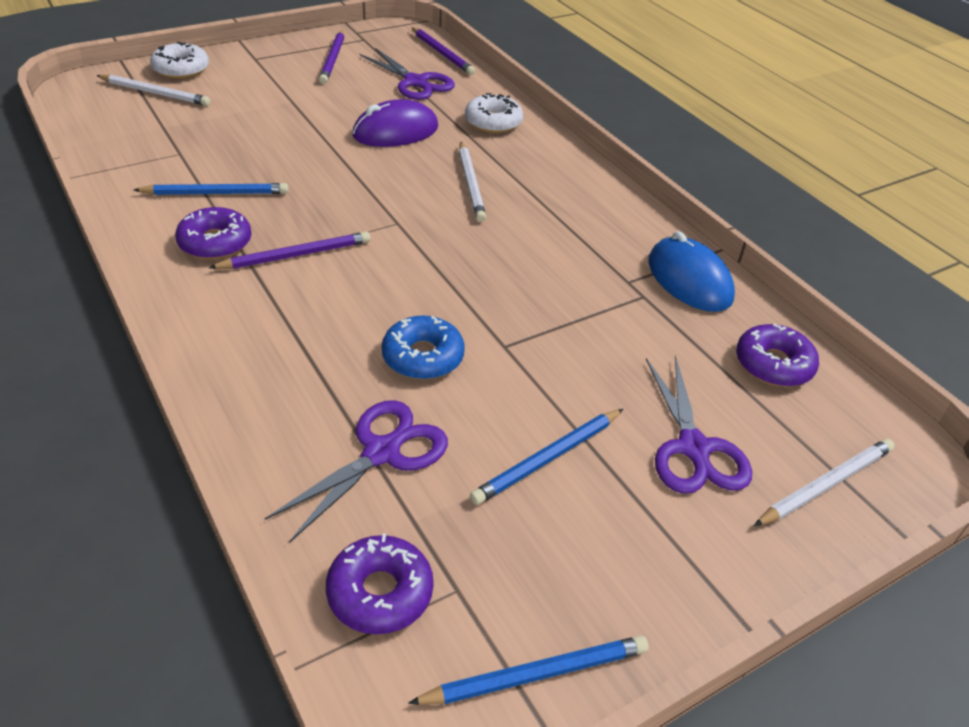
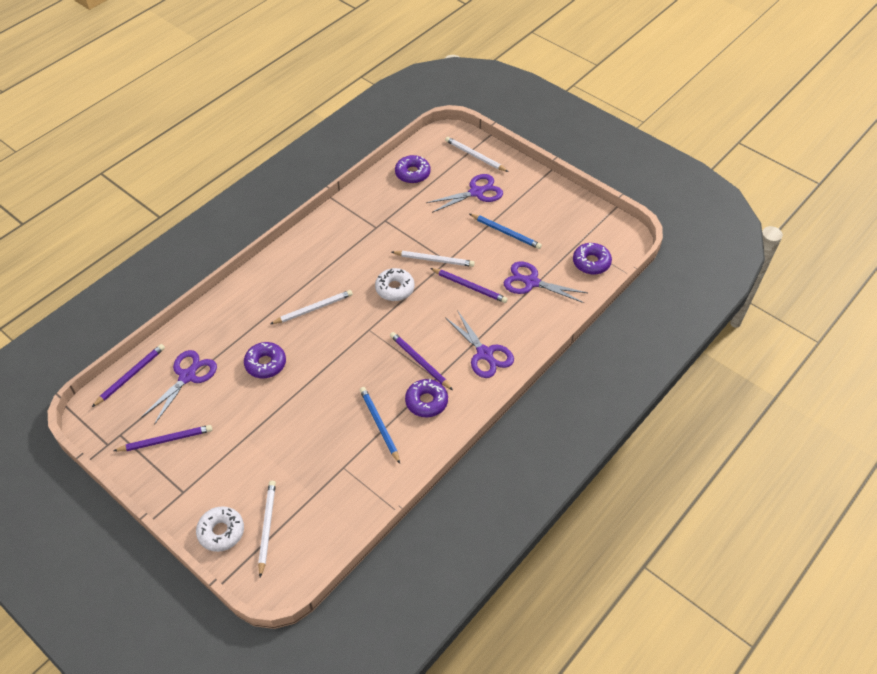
camera: 105 degrees left, 10 degrees up
(254, 329) = (484, 354): none -> purple scissors
(395, 132) = (265, 364): purple mouse -> purple donut
(423, 357) = (469, 286): blue donut -> purple pencil
(493, 122) = (231, 318): white donut -> white donut (395, 288)
(514, 330) = (434, 260): none -> white pencil
(535, 674) = (596, 217): blue pencil -> none
(689, 280) = (364, 206): blue mouse -> none

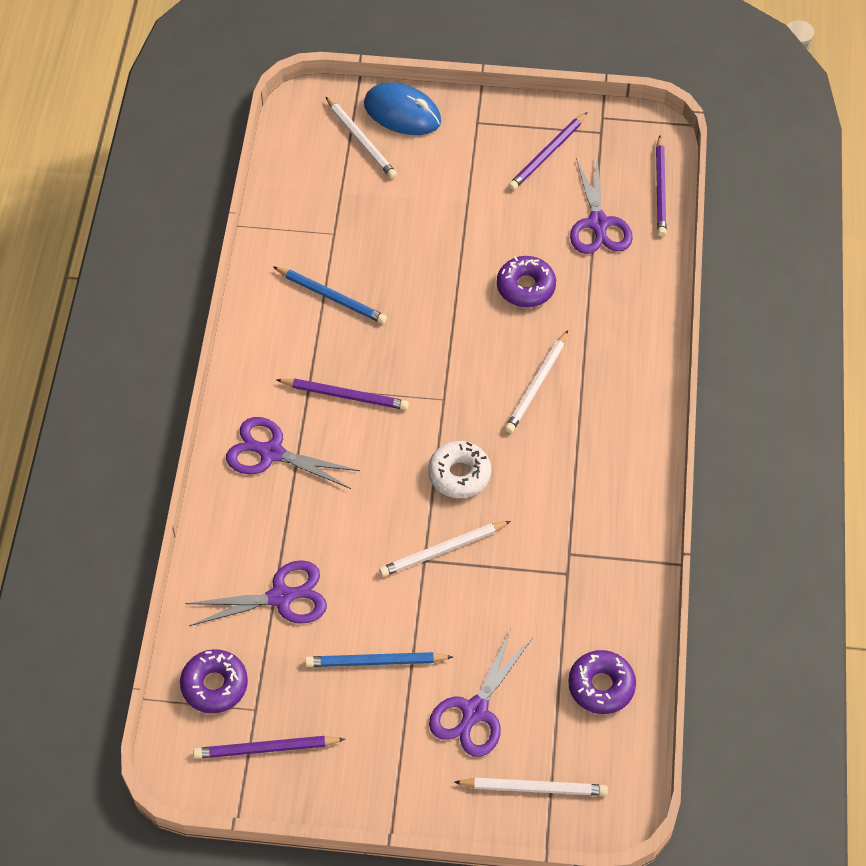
camera: 145 degrees right, 5 degrees up
(221, 532) = (402, 113): white donut -> blue mouse
(426, 402) = (298, 353): purple donut -> none
(469, 286) = (362, 538): purple pencil -> purple pencil (266, 749)

